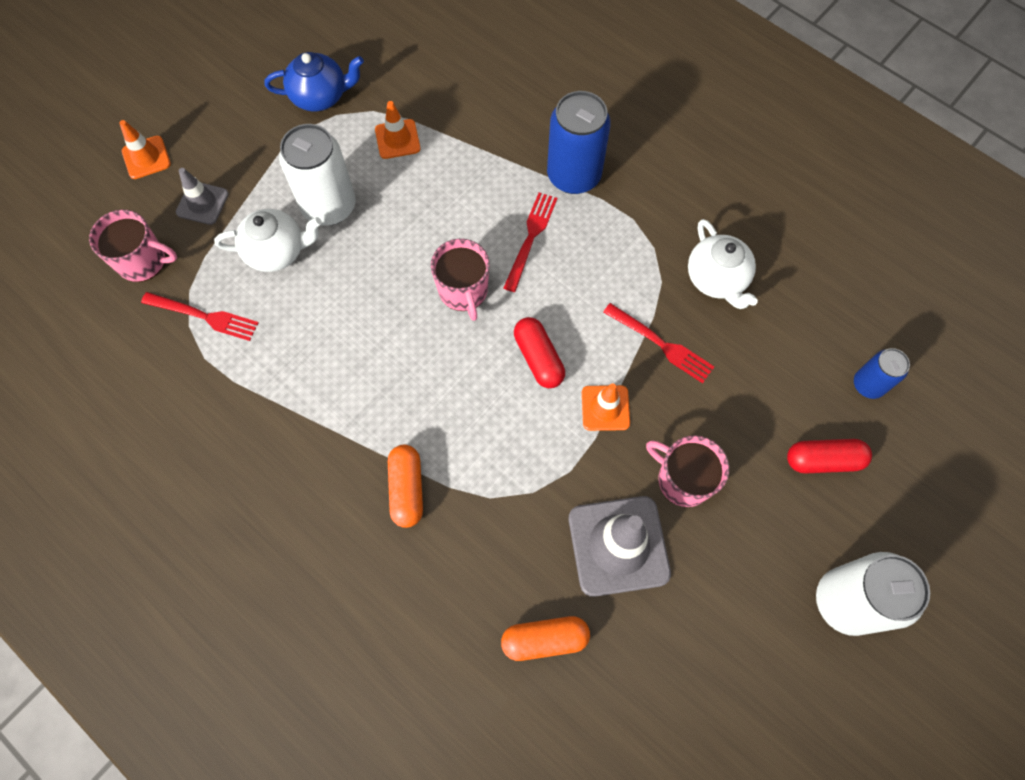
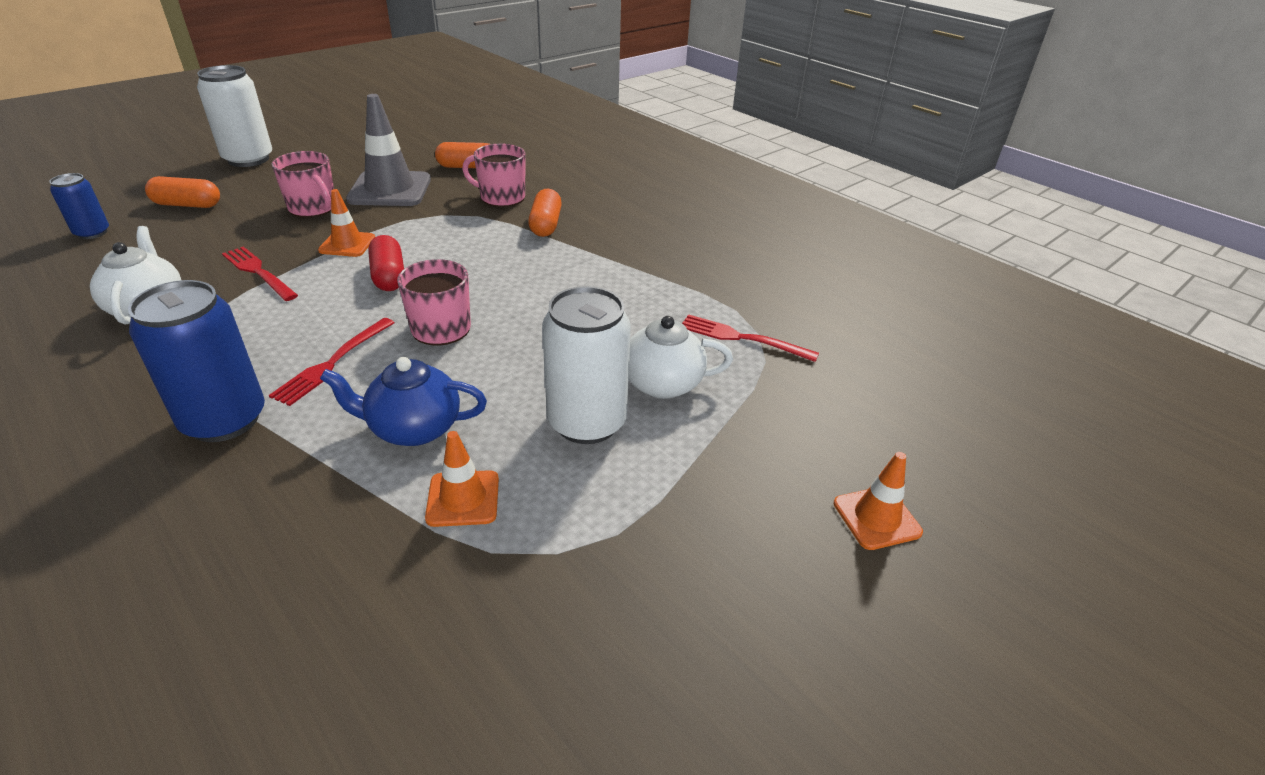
camera: 175 degrees left, 30 degrees down
(143, 261) = (832, 392): pink mug -> pink mug (501, 197)
(202, 203) = (769, 446): grey traffic cone -> none
(321, 96) = (581, 589): blue teapot -> blue teapot (413, 428)
(823, 460) = (187, 205): red capsule -> orange capsule

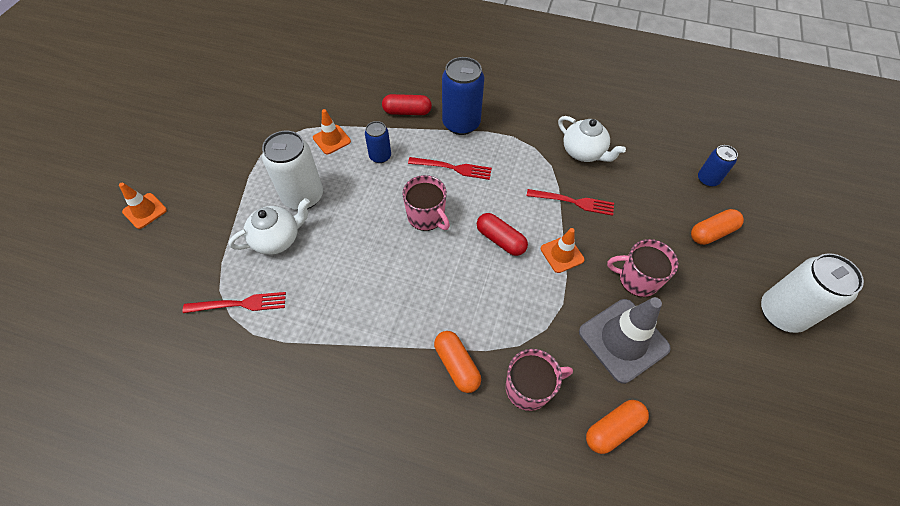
camera: 150 degrees right, 20 degrees up
(274, 487) = (407, 112): none -> red capsule
(332, 363) = (453, 168): red fork -> red fork turned 105 degrees clockwise
(413, 428) = (380, 156): blue teapot -> blue can

